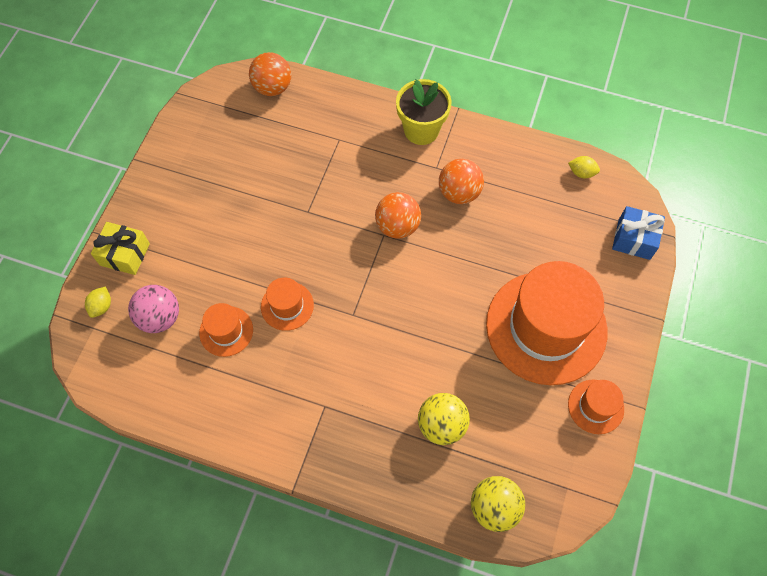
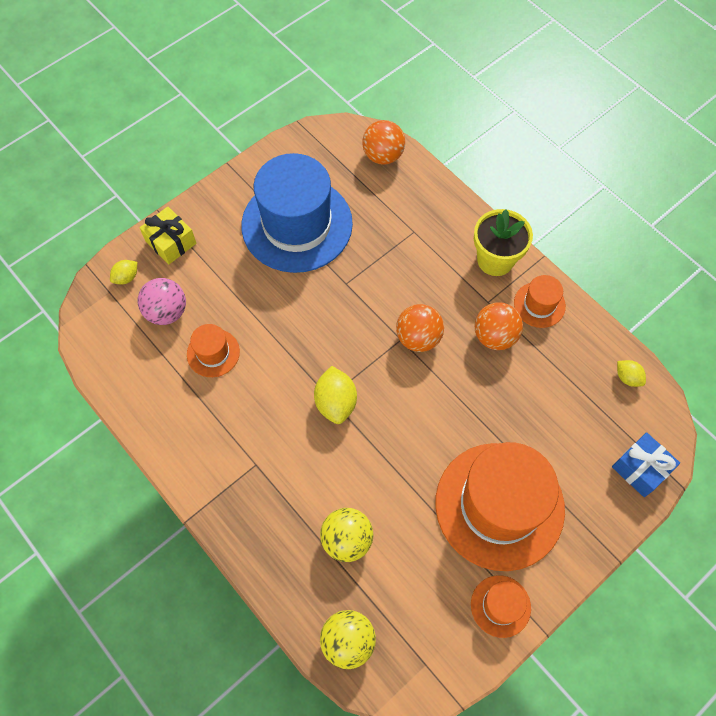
camera: 30 degrees right, 0 degrees up
(232, 182) = (297, 224): none -> blue hat
(287, 306) = (277, 358): orange hat -> orange hat (539, 304)
(361, 316) = (336, 402): none -> yellow lemon

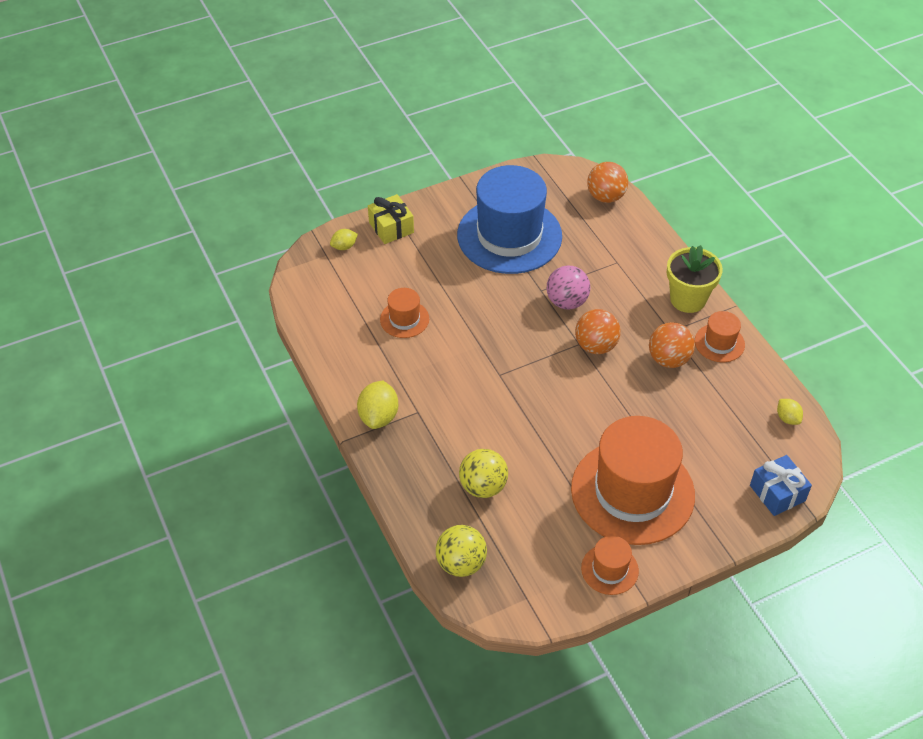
camera: 15 degrees right, 15 degrees down
(166, 312) = (372, 280): pink ball -> pink ball (566, 302)
(336, 402) = (504, 380): yellow lemon -> yellow lemon (378, 416)

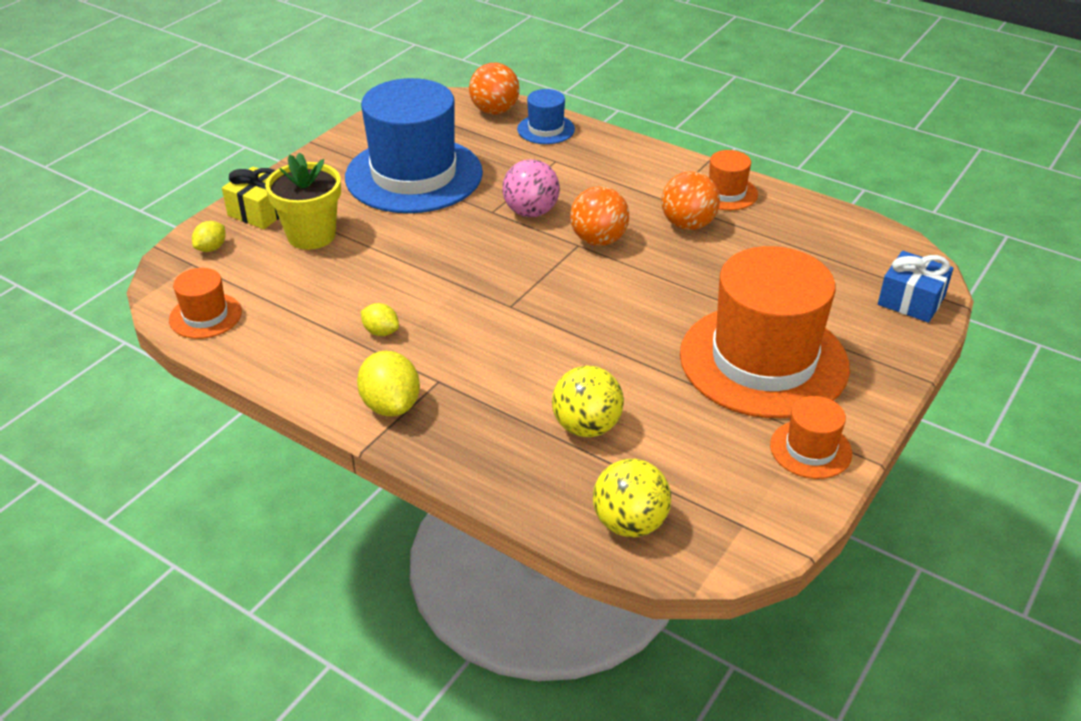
camera: 30 degrees left, 10 degrees down
(404, 319) = (347, 293): orange hat -> orange hat (205, 316)
(630, 229) = (546, 129): none -> blue hat
(688, 299) = (659, 167): yellow flower pot -> yellow flower pot (311, 235)
(787, 418) = (855, 232): yellow lemon -> yellow lemon (381, 332)

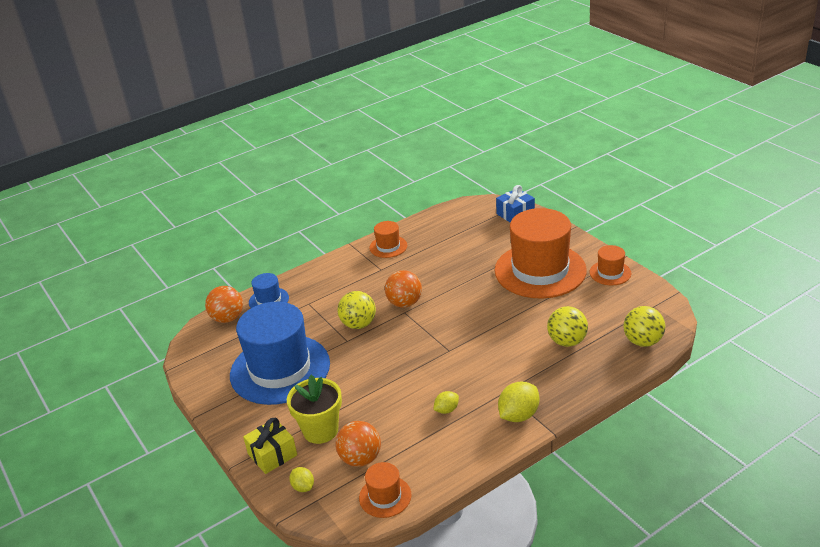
camera: 65 degrees left, 5 degrees down
(391, 405) = (518, 415): yellow lemon -> yellow lemon turned 45 degrees counterclockwise
(531, 212) = (358, 324): pink ball -> yellow ball
(688, 225) = (410, 267): orange ball -> orange ball (360, 459)

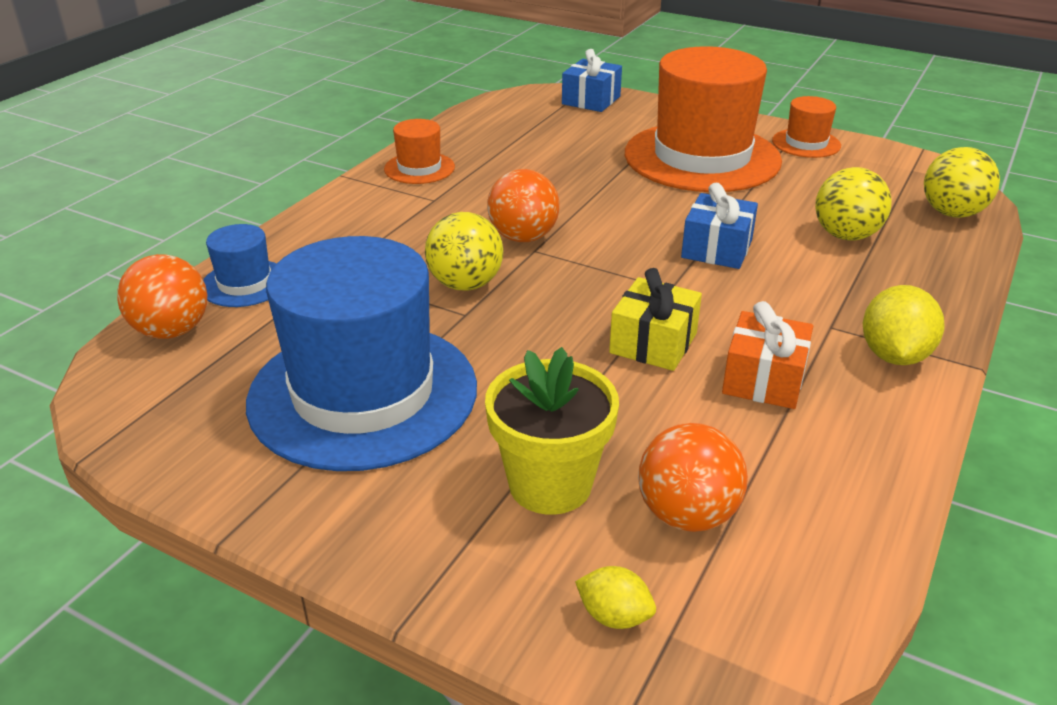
camera: 30 degrees left, 0 degrees up
(272, 454) = (481, 567): yellow gift -> yellow gift (653, 343)
(385, 496) = (810, 575): orange hat -> none
(446, 410) = (763, 379): yellow lemon -> orange gift
(492, 333) = (716, 249): none -> blue gift

